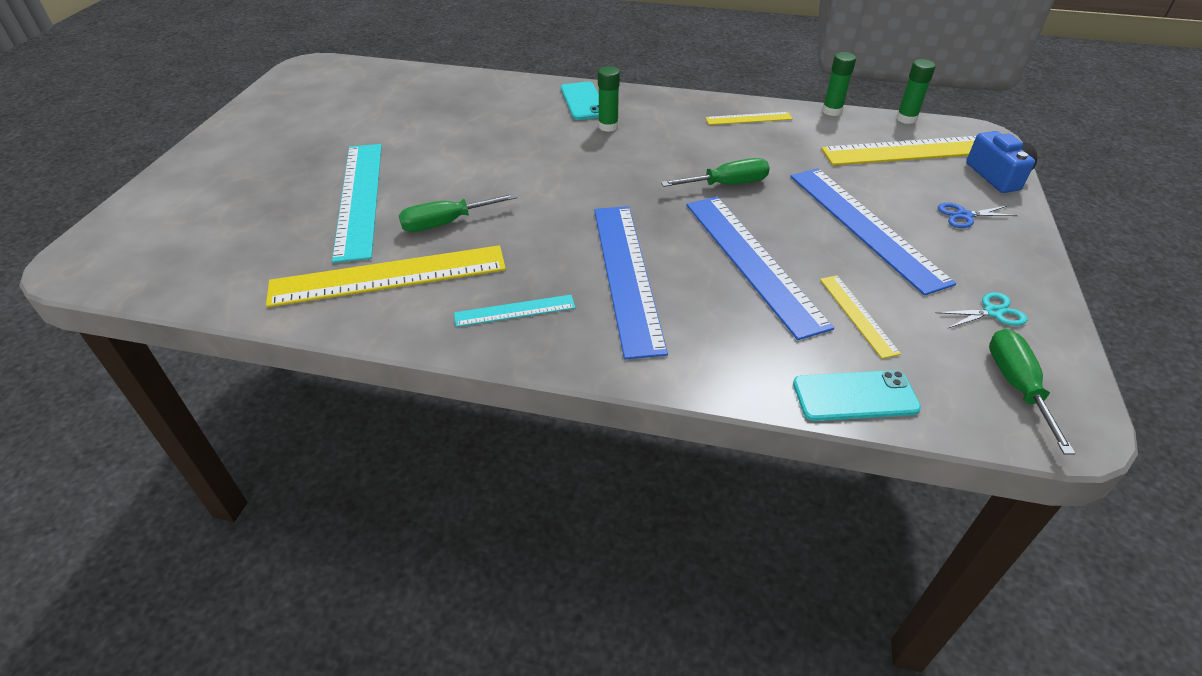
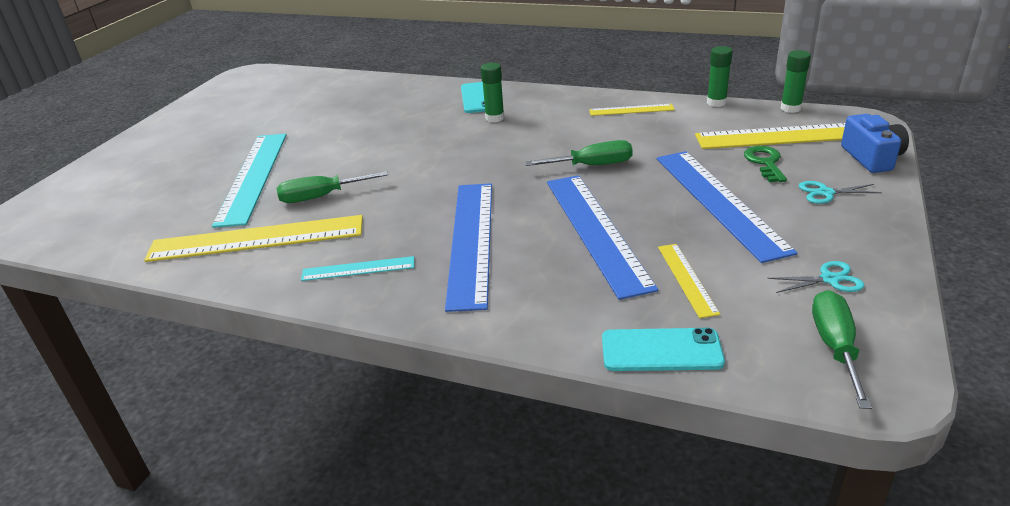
camera: 10 degrees right, 10 degrees down
(898, 181) = (765, 162): none -> green key
(964, 215) = (825, 193): blue scissors -> turquoise scissors

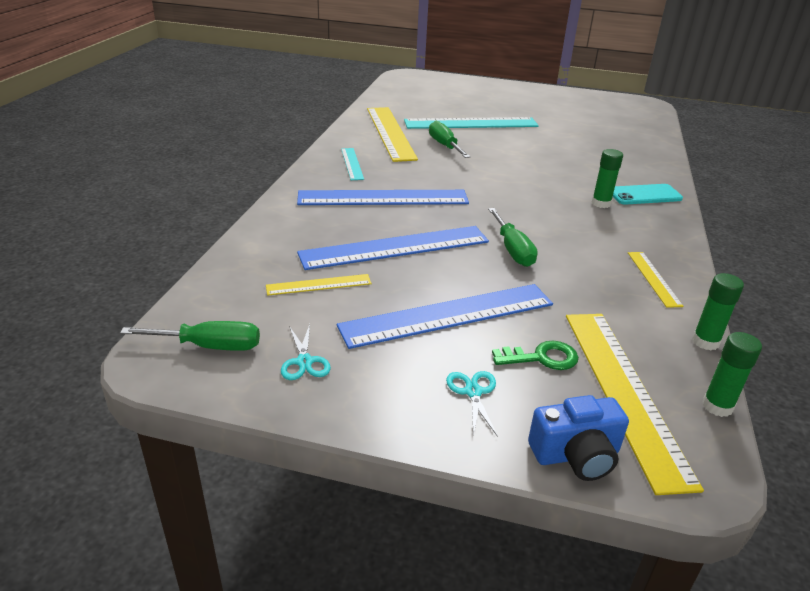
camera: 80 degrees right, 0 degrees up
(661, 350) = (233, 266): turquoise phone -> none

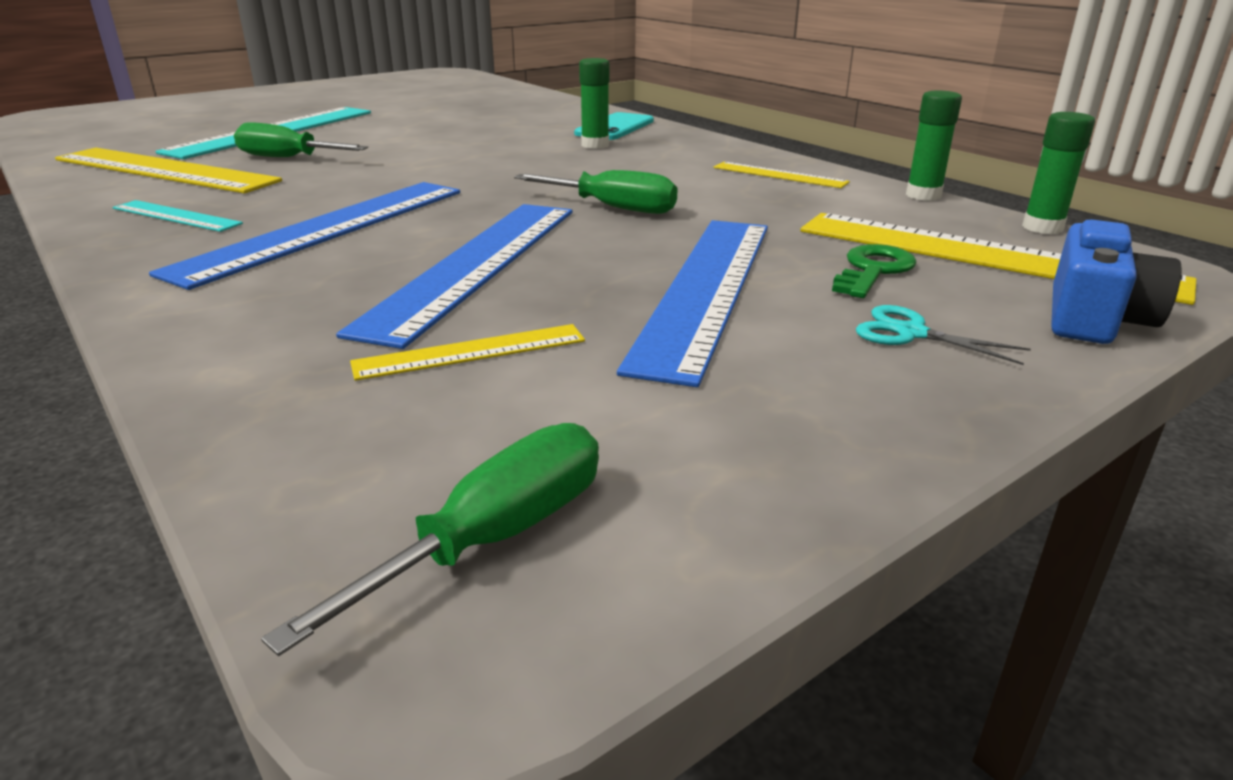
camera: 50 degrees left, 5 degrees down
(304, 362) = (687, 441): turquoise scissors -> none
(319, 284) = (470, 351): yellow ruler -> yellow ruler turned 45 degrees clockwise

